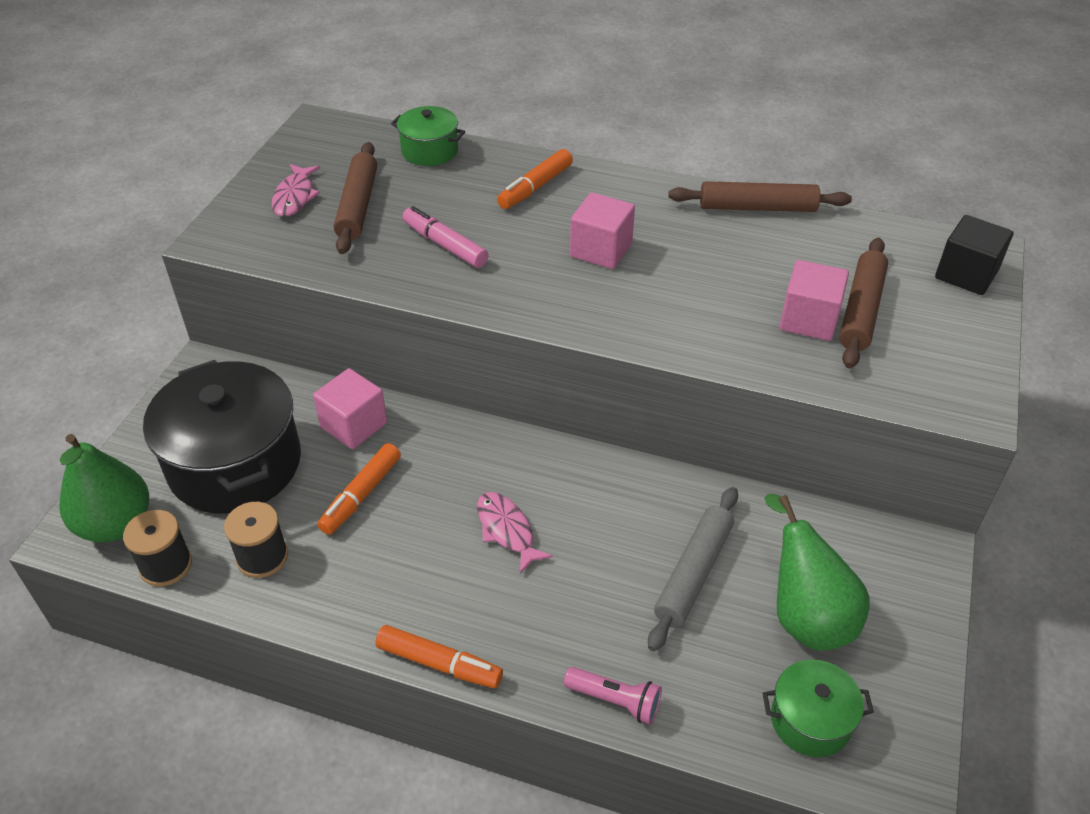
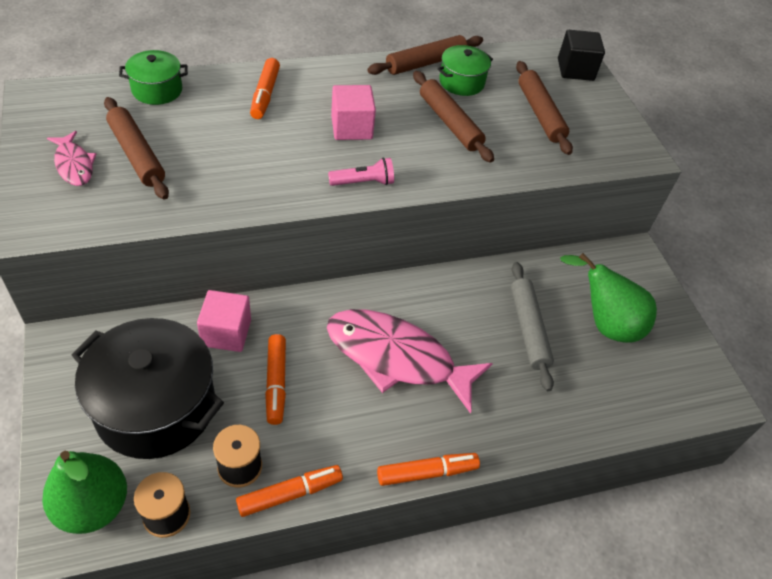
camera: 40 degrees left, 5 degrees up
(286, 607) = (289, 494): none -> orange marker
(445, 245) = (236, 163): pink marker -> none
(507, 530) = (397, 358): pink fish -> pink fish, size x2.11
(615, 700) = (548, 434): pink flashlight -> pink flashlight (363, 182)
(726, 282) = (449, 123): none -> brown rolling pin
(809, 320) = (517, 131): pink cube -> none
(810, 720) = (653, 386): green pot -> green pot (461, 82)

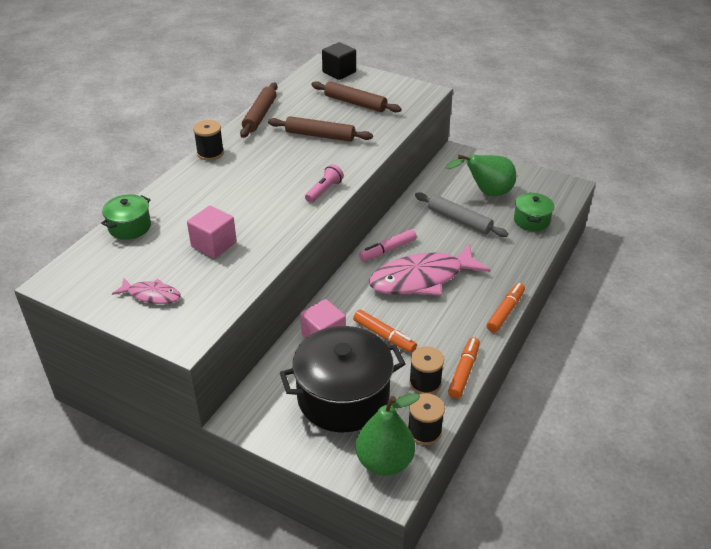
camera: 40 degrees left, 10 degrees down
(136, 154) = (179, 264): brown rolling pin -> none
(265, 94) = (199, 187): orange marker -> none
(324, 69) = (210, 153): none -> black spool
(351, 128) = (275, 171): pink cube -> pink cube (214, 244)
(408, 299) = (388, 250): none -> pink marker
(461, 82) = (294, 113): green pot -> green pot (531, 220)

